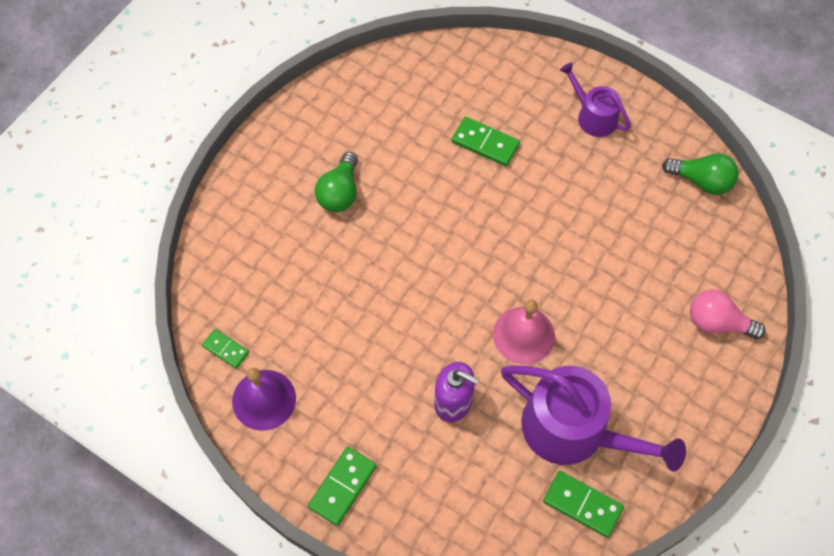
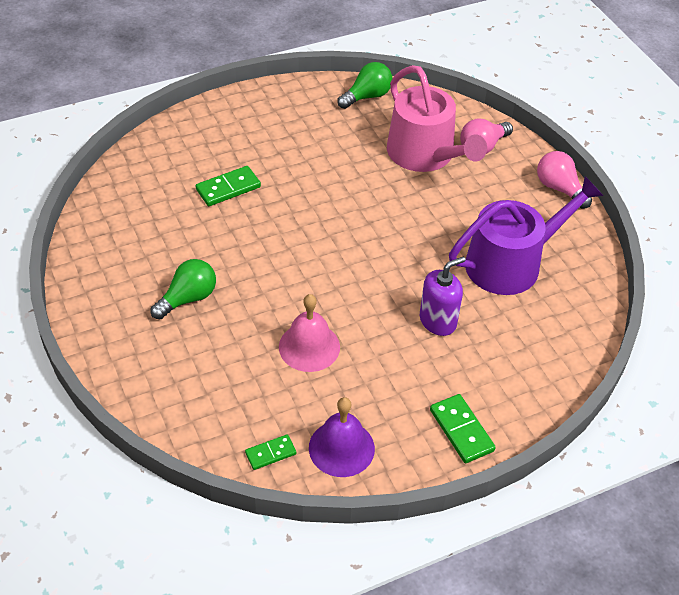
camera: 60 degrees left, 15 degrees down
(340, 193) = (188, 298): green light bulb -> green light bulb turned 90 degrees counterclockwise
(523, 335) = (412, 251): pink bell -> pink bell (309, 347)
(582, 505) = (573, 289): green domino -> none
(593, 116) = (263, 120): purple watering can -> none
(661, 277) = (425, 155): none -> pink watering can
(715, 426) = (559, 188): none -> pink light bulb

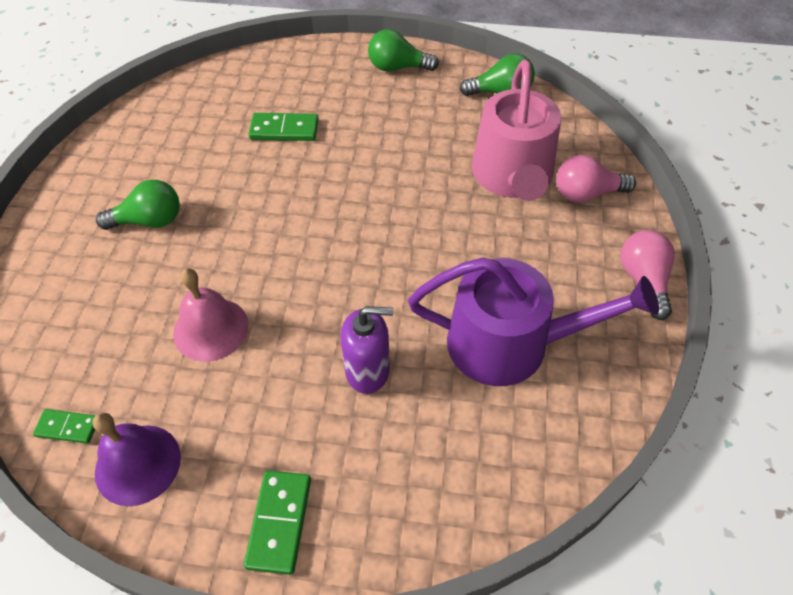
camera: 35 degrees right, 5 degrees up
(273, 106) = (397, 67): none -> green light bulb

